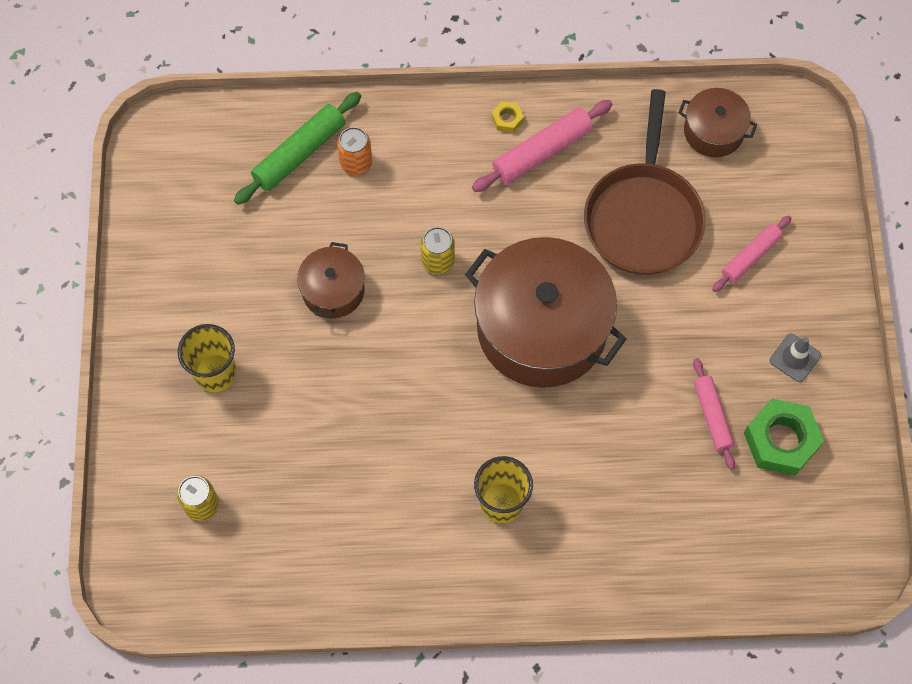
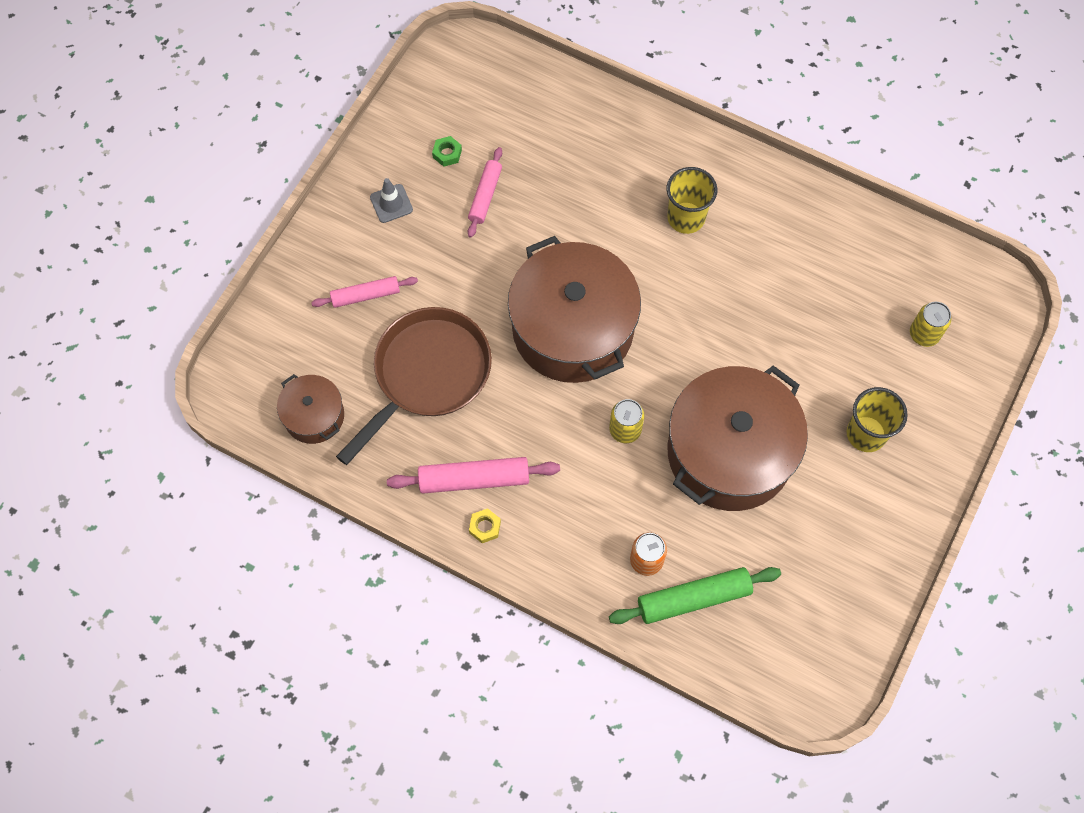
camera: 150 degrees left, 0 degrees up
(333, 290) = (729, 452): brown pot -> brown pot, size x2.05
(781, 440) = (447, 153): green nut -> green nut, size x0.46

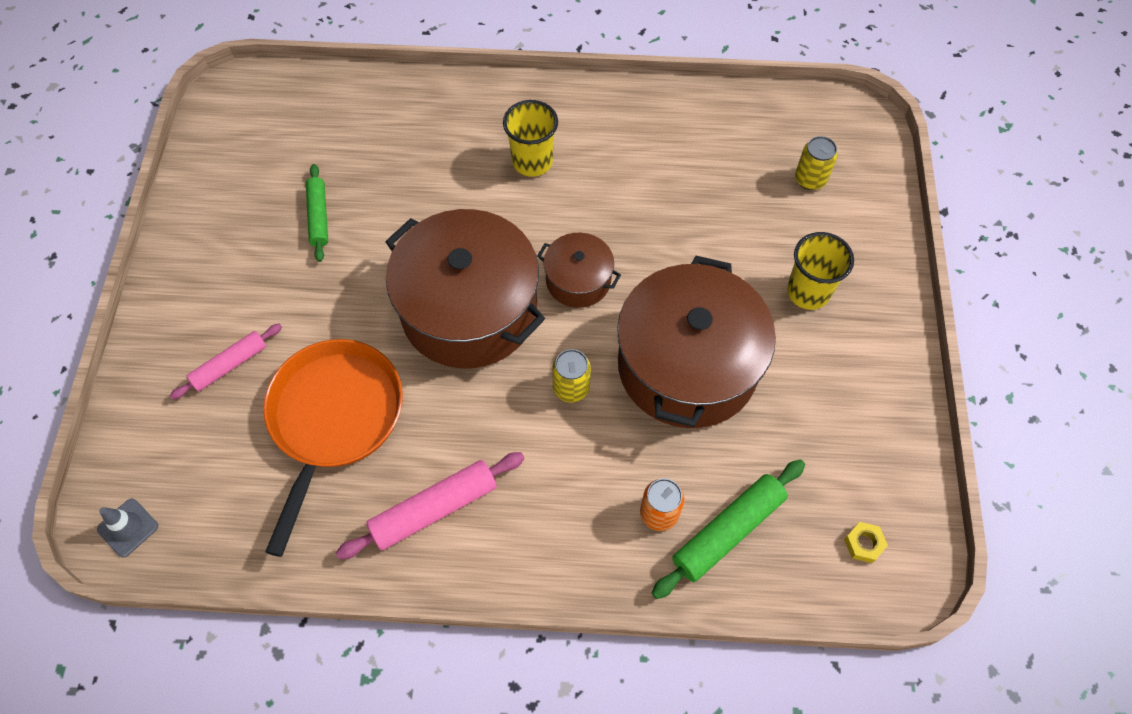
camera: 25 degrees left, 5 degrees down
(314, 416) = (222, 518): brown pot -> brown pot (578, 280)
(391, 203) = (220, 262): grey traffic cone -> grey traffic cone (128, 528)
(427, 375) = (334, 420): brown pan -> orange pan
(447, 153) = (260, 192): green nut -> none
(485, 196) = (319, 217): pink rolling pin -> green rolling pin
(485, 527) = (469, 556): yellow nut -> yellow nut (863, 544)

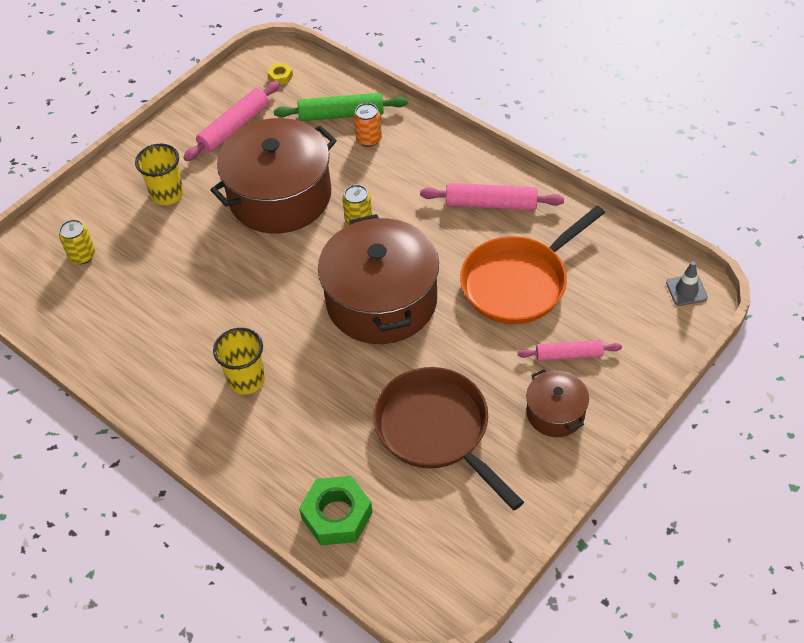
camera: 140 degrees left, 10 degrees down
(319, 217) = (437, 431): green rolling pin -> brown pan
(358, 106) = (337, 515): none -> green nut
(578, 280) = (295, 279): brown pot -> brown pot (555, 413)
(834, 424) = (234, 127): none -> pink rolling pin

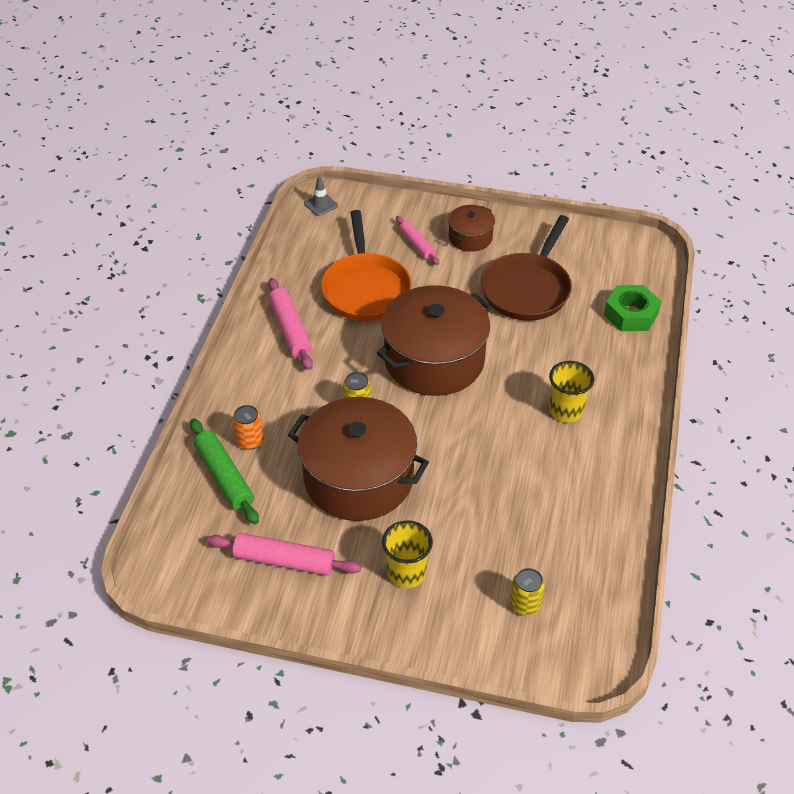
camera: 120 degrees left, 5 degrees down
(280, 77) = (187, 555): yellow nut -> none
(519, 282) = (365, 288): orange pan -> orange pan turned 60 degrees clockwise

